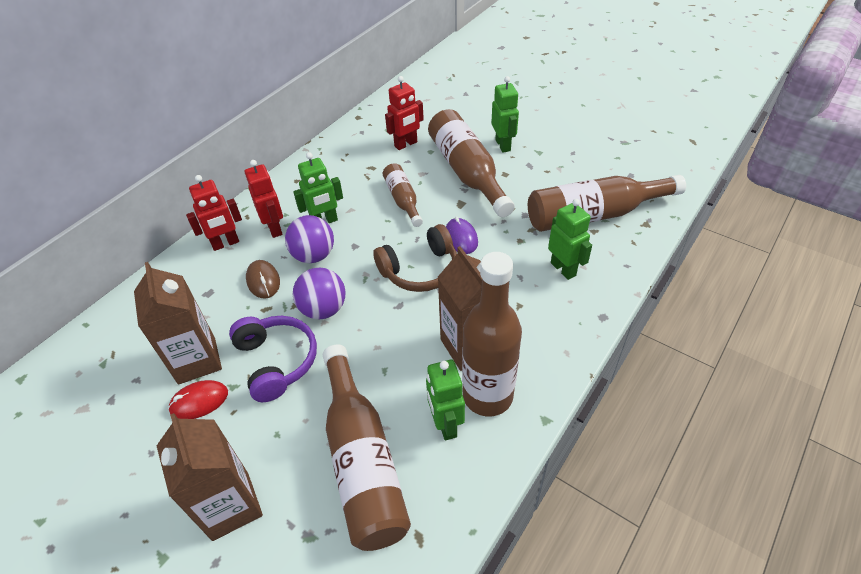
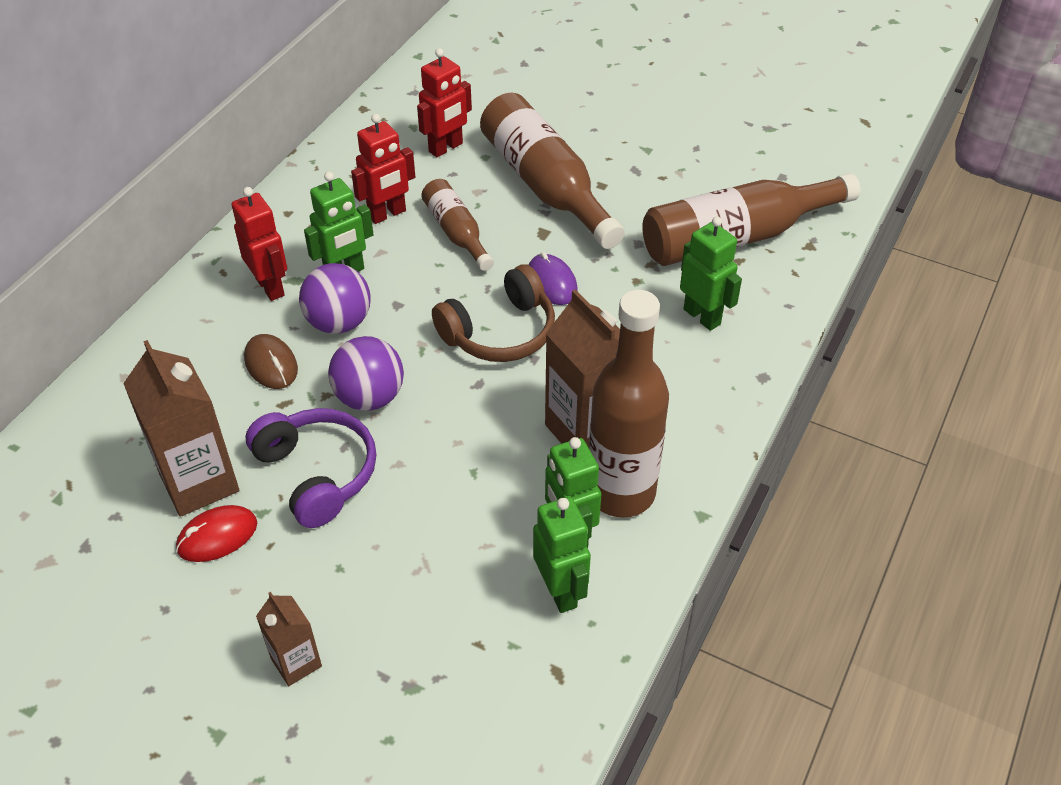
camera: 10 degrees left, 0 degrees up
(225, 243) = (200, 314): red robot -> red robot (387, 214)
(230, 506) = (296, 662): brown carton -> brown carton, size x0.54
(362, 460) = (465, 588): brown bottle -> none
(503, 145) = (592, 141): green robot -> green robot (560, 591)

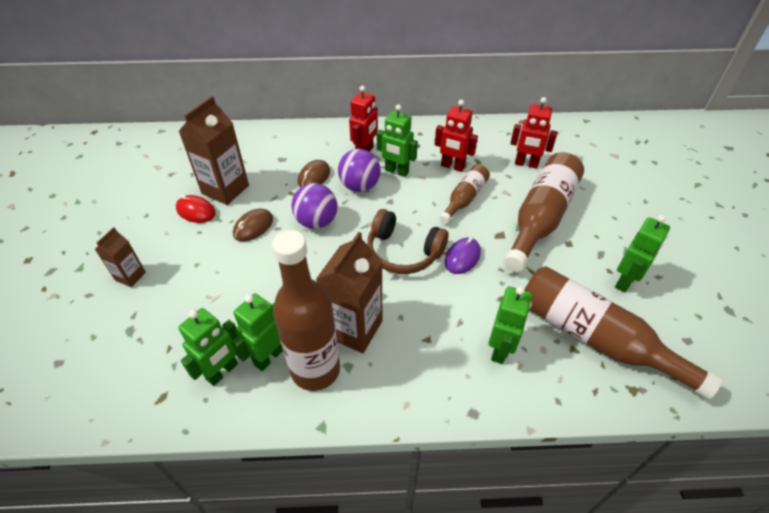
camera: 60 degrees right, 0 degrees up
(317, 473) = (253, 227): purple headphones -> brown mouse
(684, 175) = (625, 281): none -> green robot

